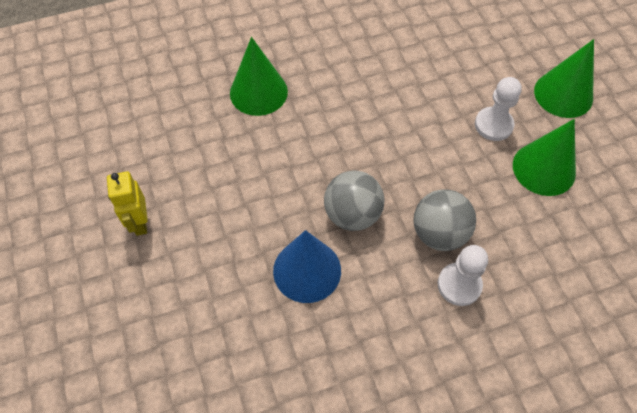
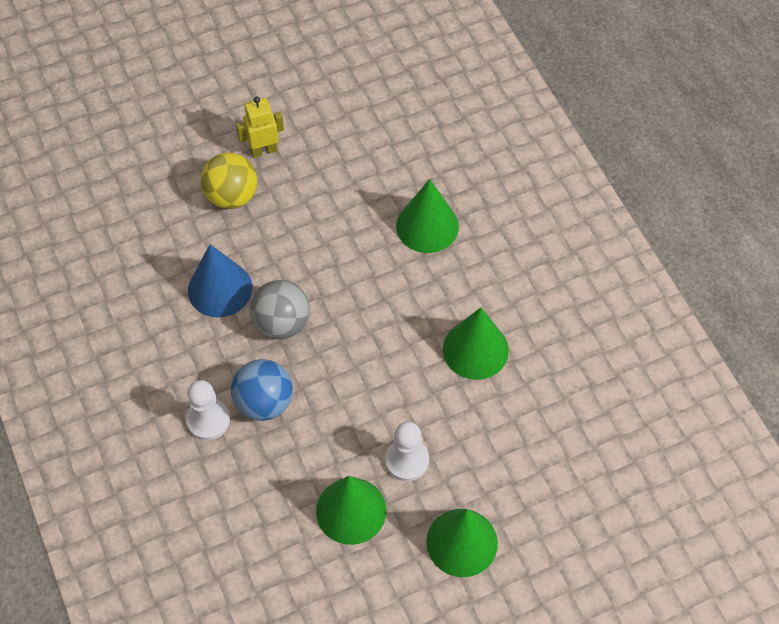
camera: 85 degrees right, 0 degrees up
(192, 255) = (232, 196): none -> yellow ball
(388, 70) = (475, 349): none -> green cone
(439, 233) = (264, 402): grey ball -> blue ball

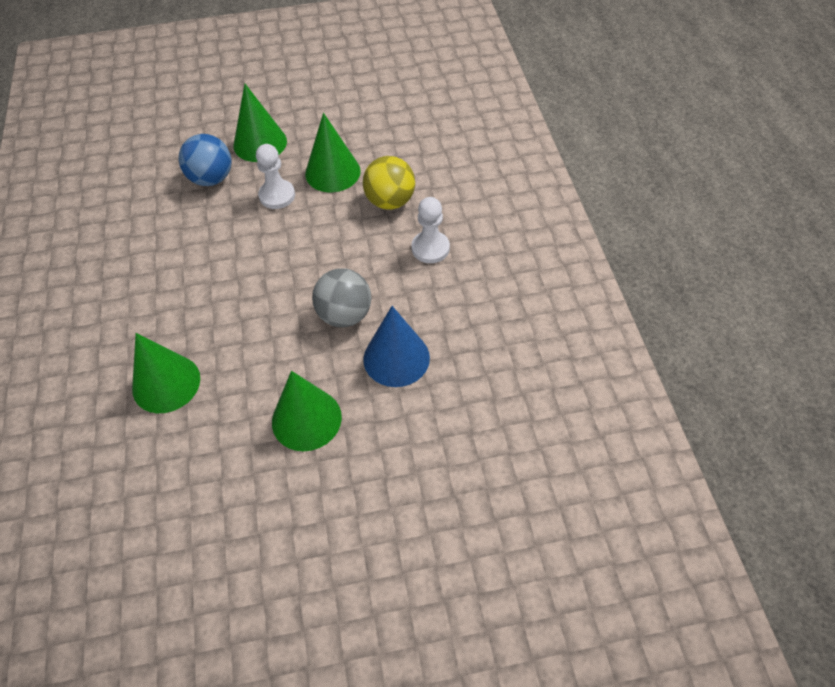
camera: 165 degrees left, 5 degrees down
(232, 196) = (360, 459): yellow ball -> yellow ball (390, 201)
(263, 150) = (307, 514): yellow robot -> none
(264, 402) = (379, 253): blue ball -> blue ball (211, 179)
(475, 349) = (181, 263): green cone -> green cone (306, 419)

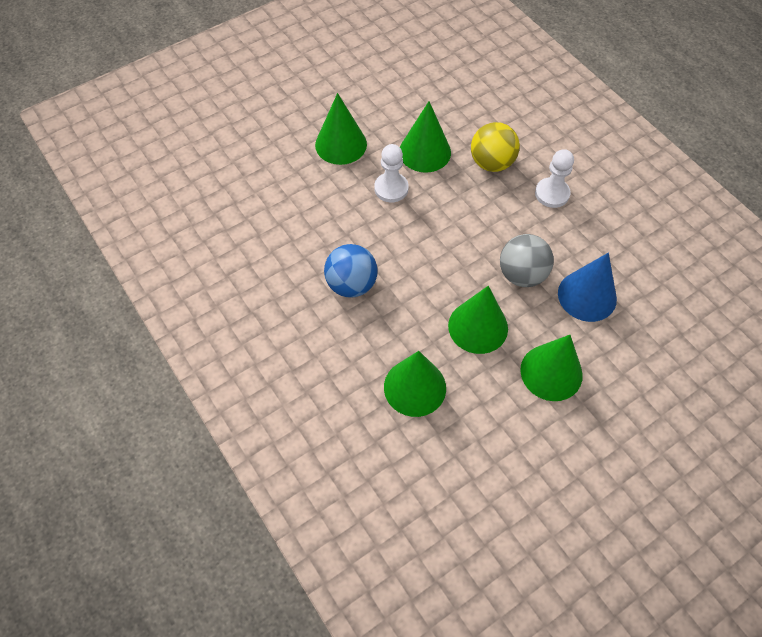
camera: 25 degrees left, 5 degrees up
(211, 179) = (320, 191): blue ball -> blue ball (351, 284)
(266, 349) = (478, 327): none -> green cone

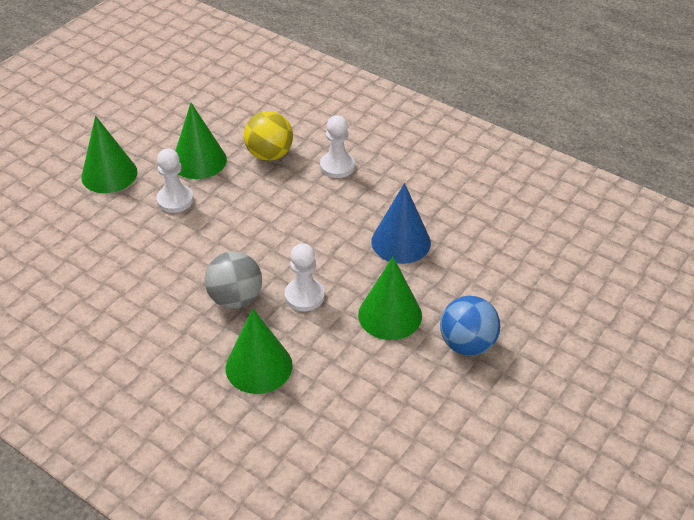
camera: 20 degrees left, 15 degrees down
(351, 284) = (162, 294): blue ball -> blue ball (467, 344)
(478, 327) = (304, 296): green cone -> white pawn
(522, 274) = (332, 240): grey ball -> grey ball (235, 298)

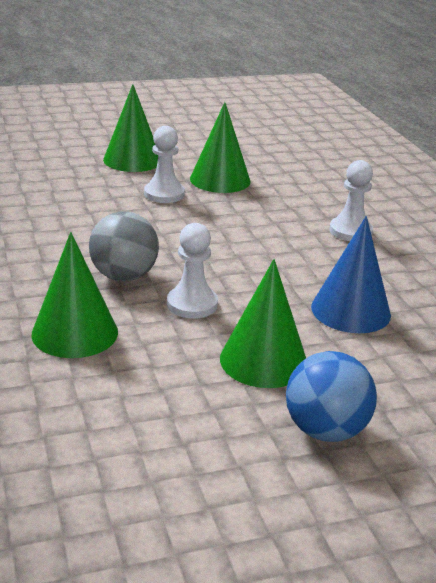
camera: 35 degrees right, 15 degrees down
(269, 155) = (291, 199): yellow ball -> none

